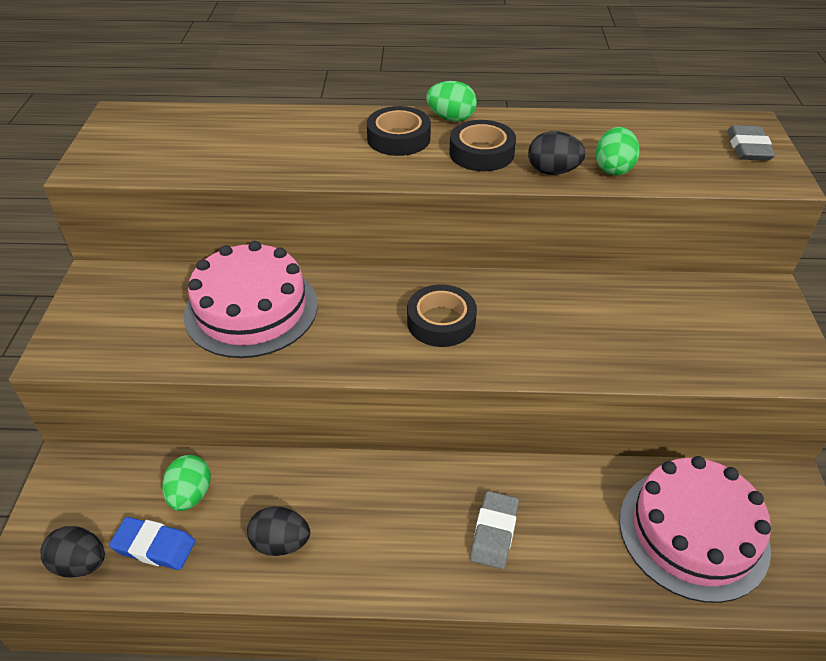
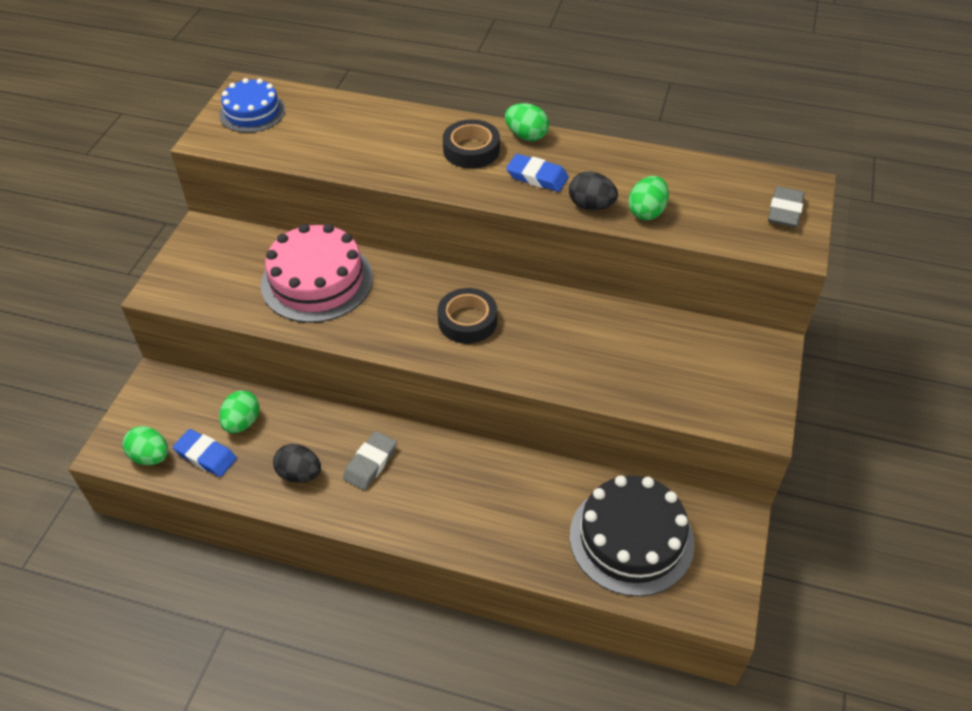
camera: 15 degrees right, 5 degrees up
(80, 564) = (150, 456): black egg -> green egg
(134, 135) = (252, 112): none -> blue cake
(481, 153) = (537, 177): black tape -> blue eraser
(494, 532) = (467, 503): grey eraser -> grey eraser (370, 463)
(693, 532) = (631, 538): pink cake -> black cake

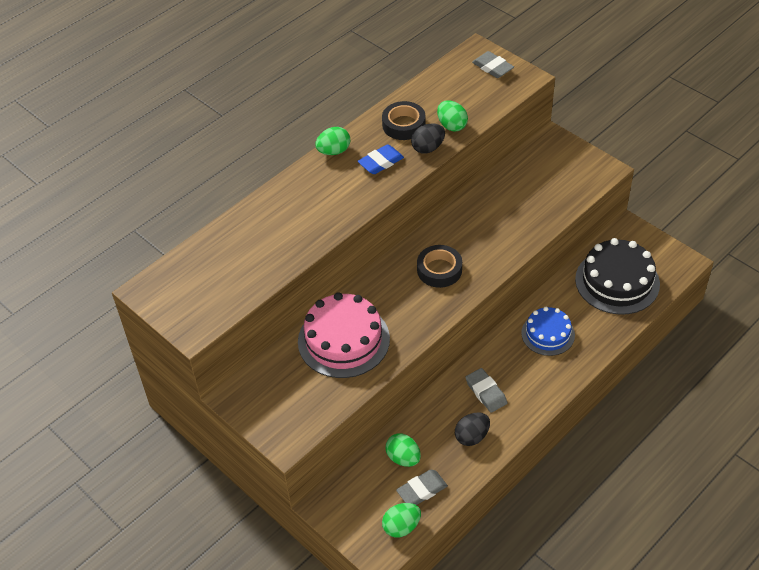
camera: 60 degrees left, 0 degrees up
(206, 456) = (422, 490): blue eraser -> grey eraser
(252, 112) = (181, 294): blue cake -> blue cake (548, 334)
(471, 150) = (327, 184): black tape -> black tape (403, 125)

